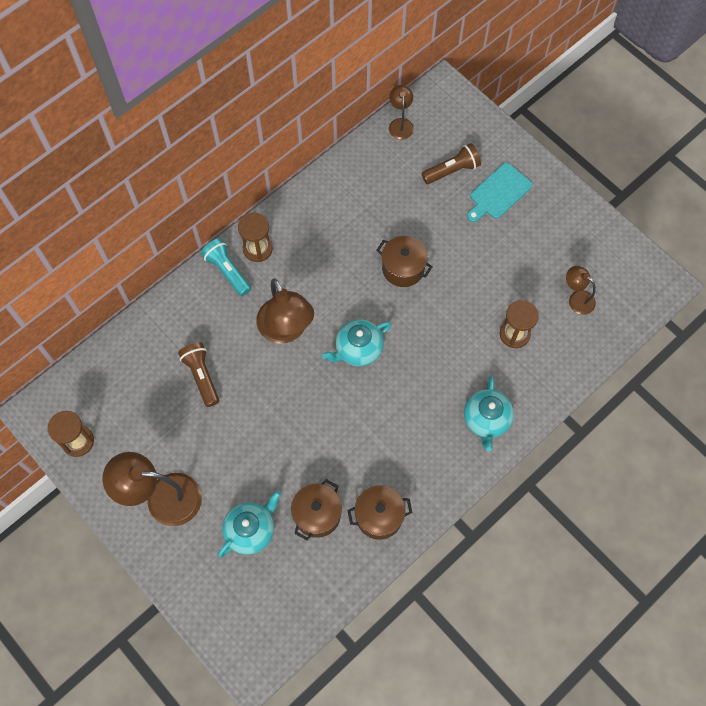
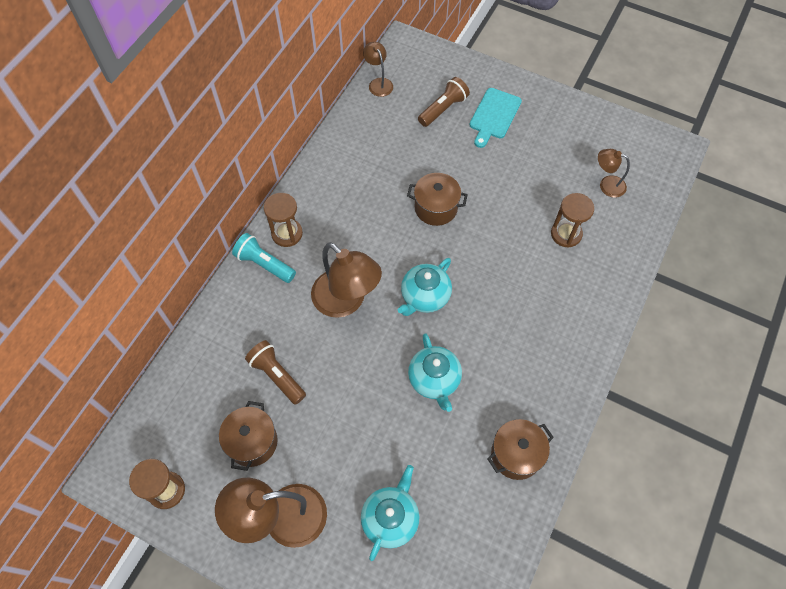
camera: 20 degrees left, 5 degrees down
(317, 514) = (453, 476): brown pot -> brown pot (252, 442)
(486, 420) = (577, 322): turquoise teapot -> turquoise teapot (434, 380)

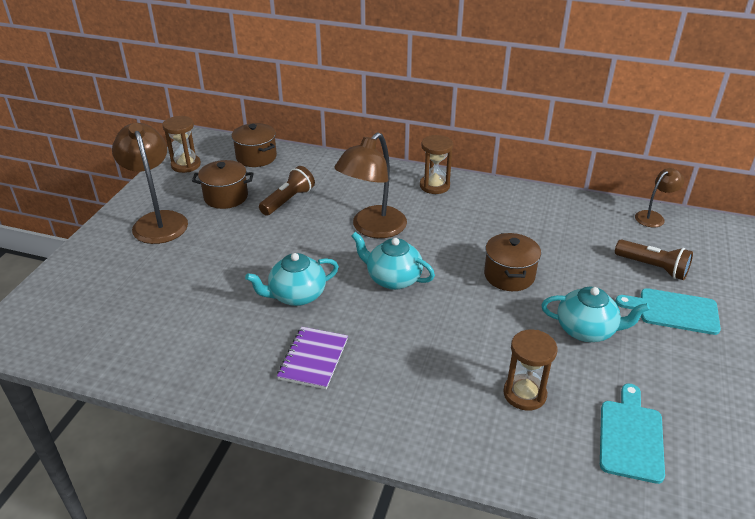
camera: 80 degrees right, 25 degrees down
(264, 264) = (398, 179): turquoise flashlight -> none
(390, 518) = (151, 281): turquoise teapot -> turquoise teapot (586, 330)
(516, 373) = (313, 359): none -> purple notebook
(516, 454) = (214, 366): brown pot -> brown pot (256, 157)
(607, 185) = (631, 436): brown lamp -> turquoise cutting board

